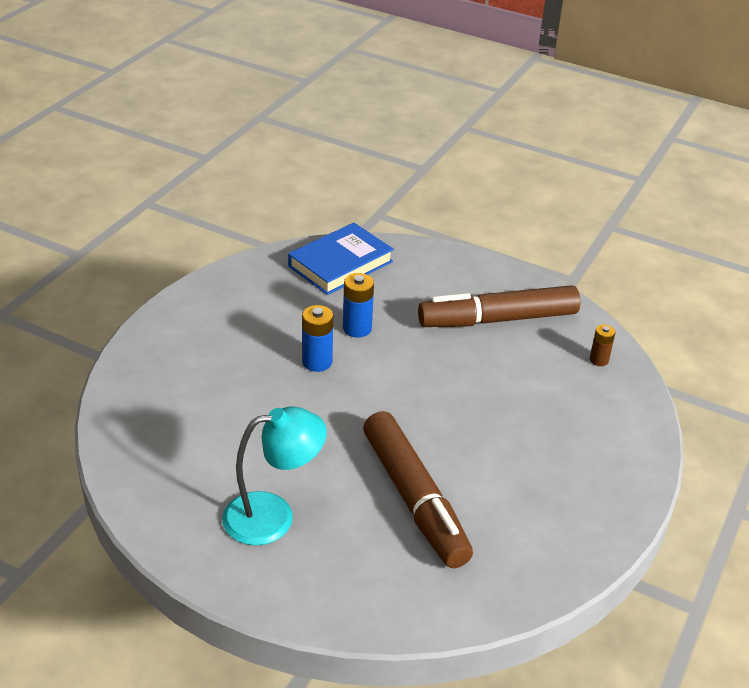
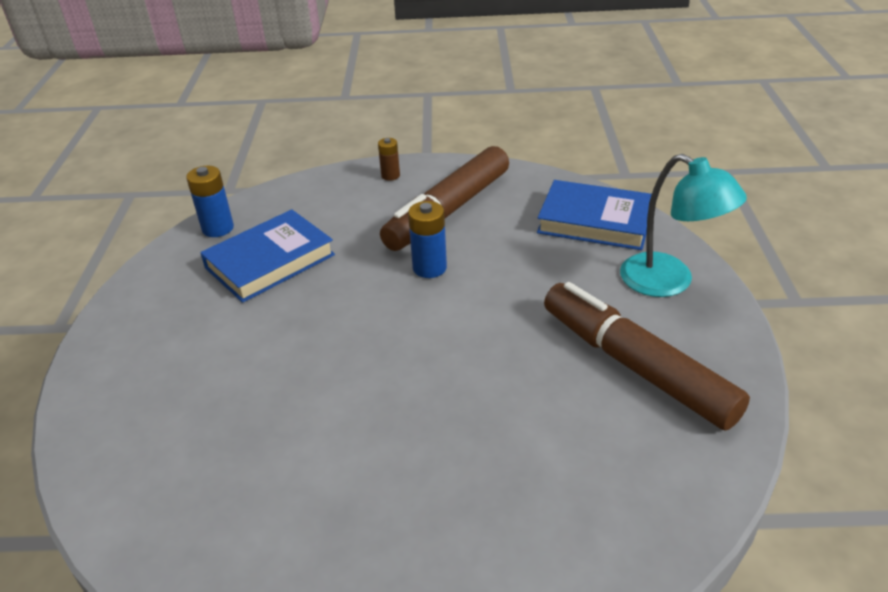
camera: 65 degrees right, 0 degrees up
(219, 445) = (270, 261): none -> blue book
(273, 515) = (196, 329): turquoise lamp -> turquoise lamp (669, 282)
(357, 328) = (505, 271): blue battery -> blue battery (218, 228)
(414, 499) = (272, 415): brown marker -> brown marker (448, 211)
(599, 360) = (659, 494): brown battery -> brown battery (390, 175)

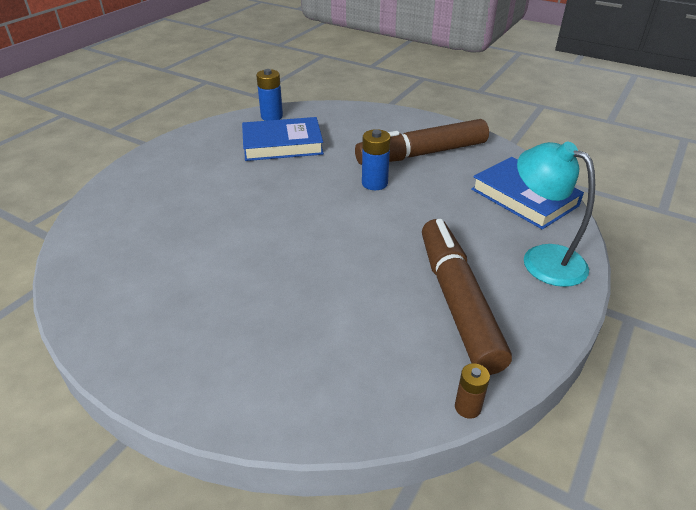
camera: 30 degrees right, 0 degrees up
(390, 175) = (404, 121): brown battery -> brown battery (467, 407)
(669, 282) = (542, 258): turquoise lamp -> turquoise lamp turned 150 degrees clockwise

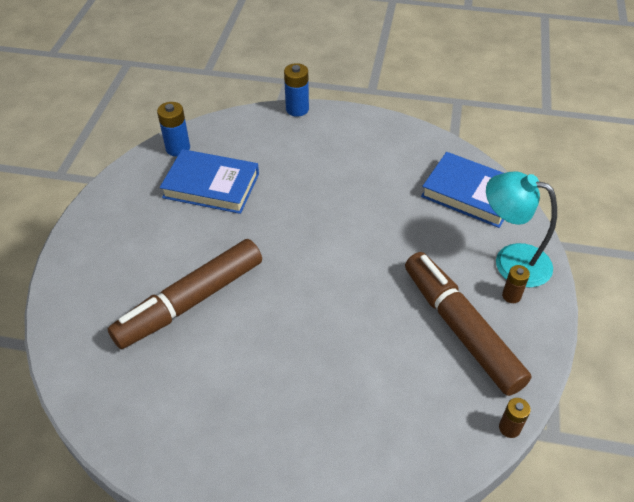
camera: 20 degrees left, 10 degrees up
(282, 144) = (211, 186): blue book -> blue book turned 45 degrees clockwise
(374, 183) = (329, 213): blue battery -> blue battery (297, 109)
(422, 154) = (356, 163): brown marker -> brown marker (190, 302)
(529, 287) = (511, 296): none -> brown battery

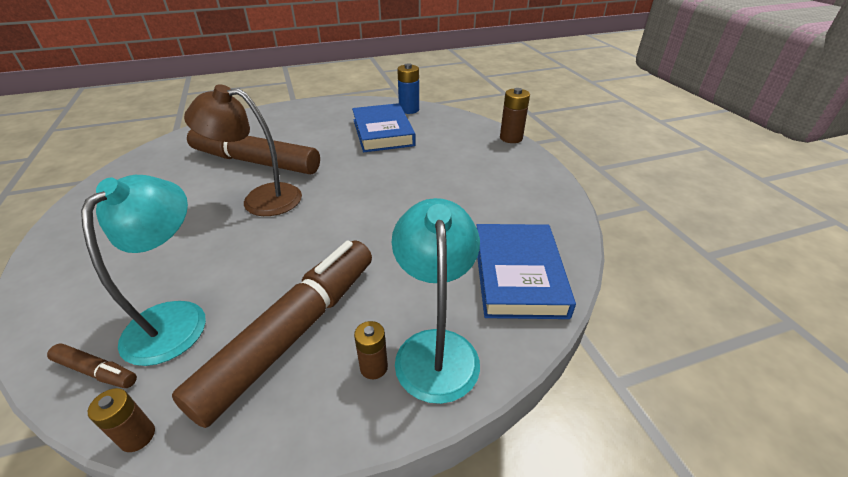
camera: 60 degrees right, 10 degrees down
(270, 312) = (260, 199): none -> brown lamp
(297, 109) = (511, 138): blue battery -> brown battery
(407, 397) = (176, 318): none -> turquoise lamp
(439, 452) = (96, 371): none -> brown marker

